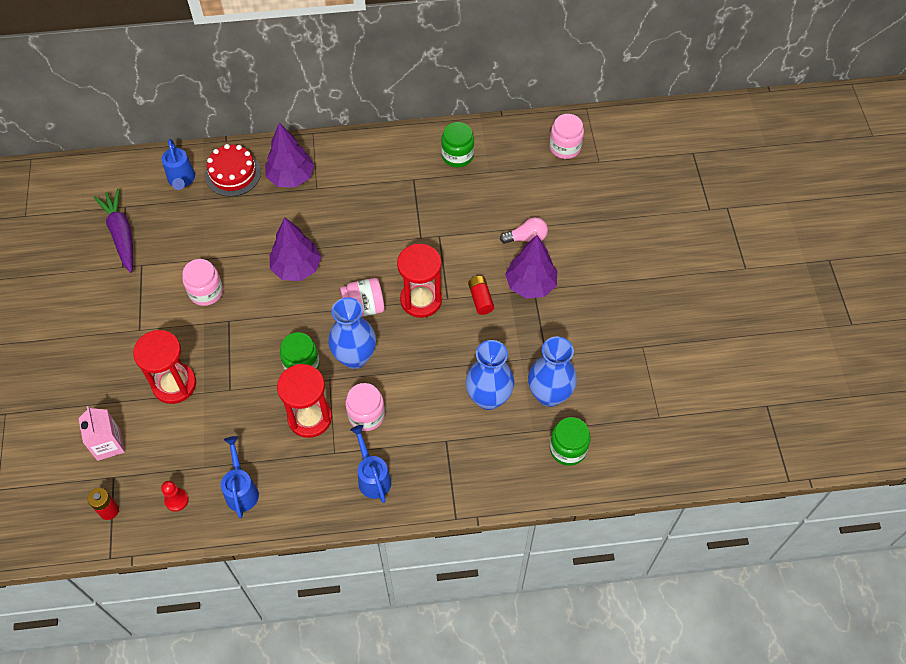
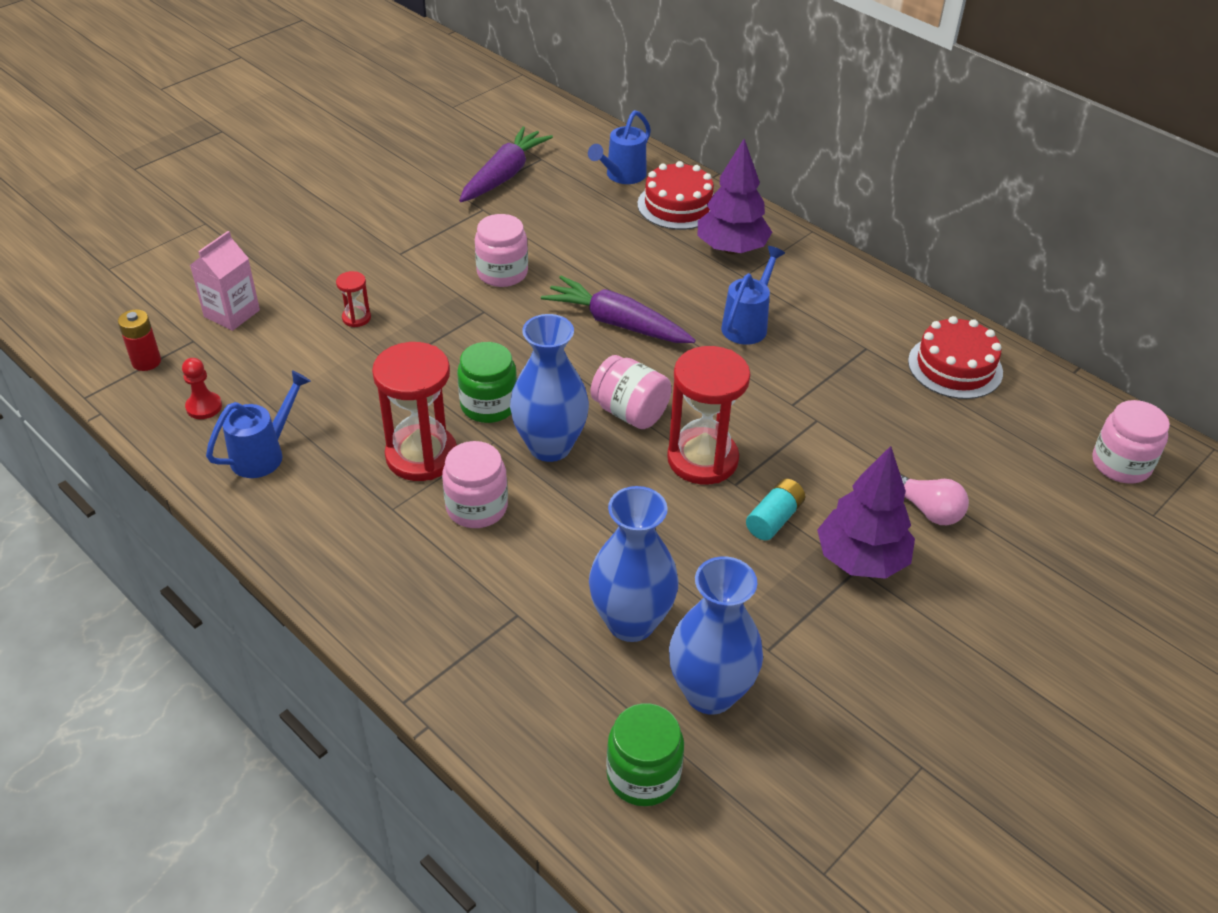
camera: 50 degrees right, 15 degrees down
(174, 384) = (356, 318): red hourglass -> red hourglass, size x0.45
(296, 268) = (617, 323): purple tree -> purple carrot
(372, 477) = (390, 569): blue watering can -> blue watering can (747, 324)
(457, 156) = (955, 367): green jar -> red cake
(480, 299) = (774, 519): red battery -> turquoise battery

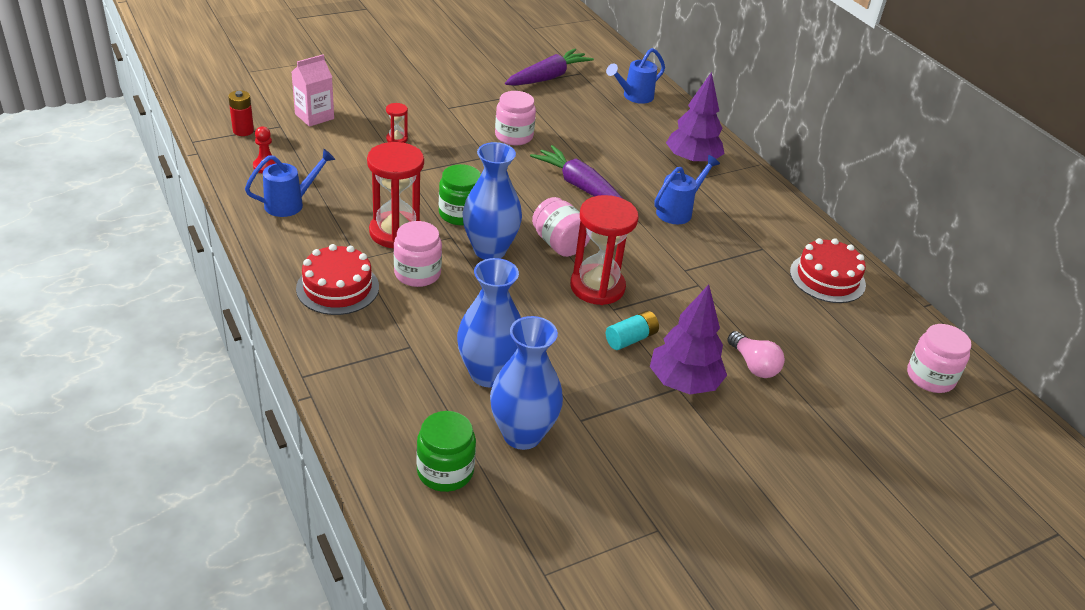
camera: 15 degrees right, 5 degrees down
(678, 205) = (666, 124): red cake -> red cake (337, 287)

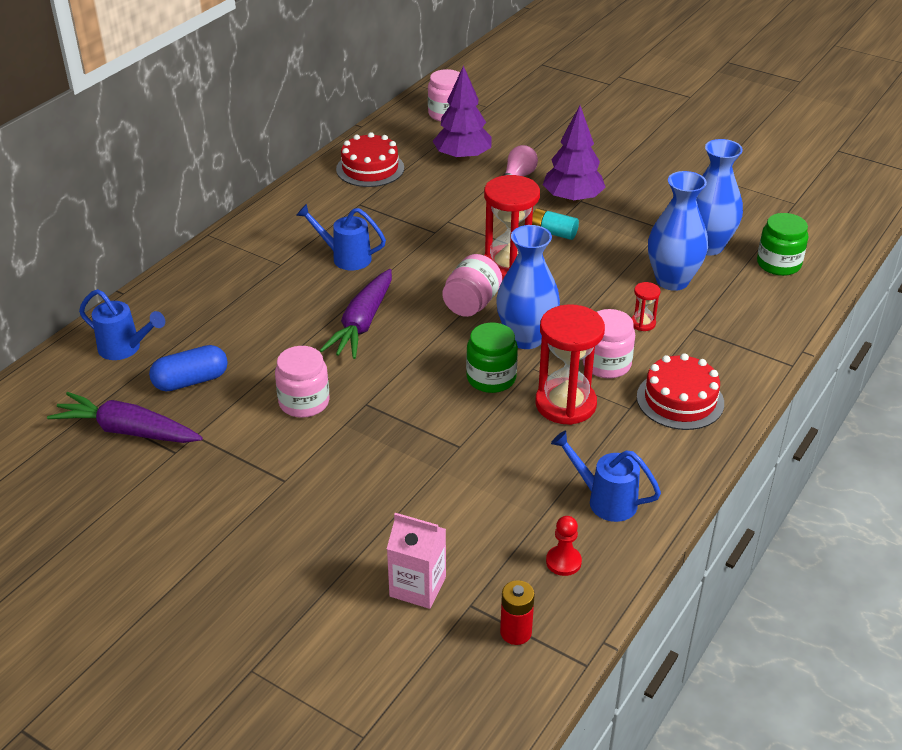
camera: 115 degrees left, 0 degrees up
(397, 139) = (399, 487): red hourglass -> red hourglass (643, 323)
(577, 107) = (191, 381): none -> blue capsule
(692, 161) = (241, 273): purple tree -> purple tree (462, 158)

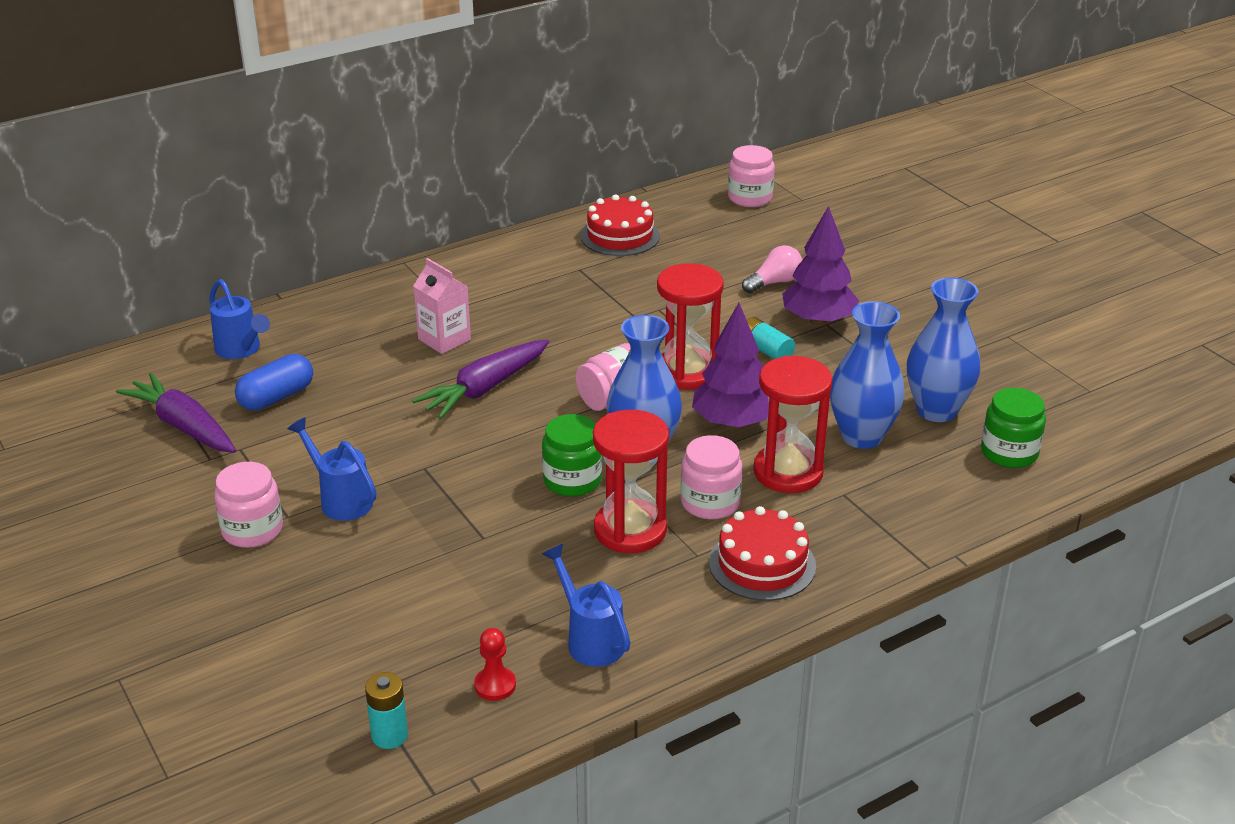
camera: 25 degrees right, 5 degrees down
(191, 381) = (276, 397): blue capsule -> blue capsule turned 45 degrees counterclockwise
(304, 402) = (365, 448): pink jar -> pink jar (252, 530)
(346, 258) = (521, 319): blue watering can -> blue watering can (341, 500)
(417, 586) = (330, 658): pink carton -> pink carton (444, 339)
(462, 158) = (729, 247): purple tree -> purple tree (732, 423)
(516, 632) = (389, 735): red battery -> turquoise battery
(643, 323) = (788, 472): red hourglass -> red hourglass, size x2.24

